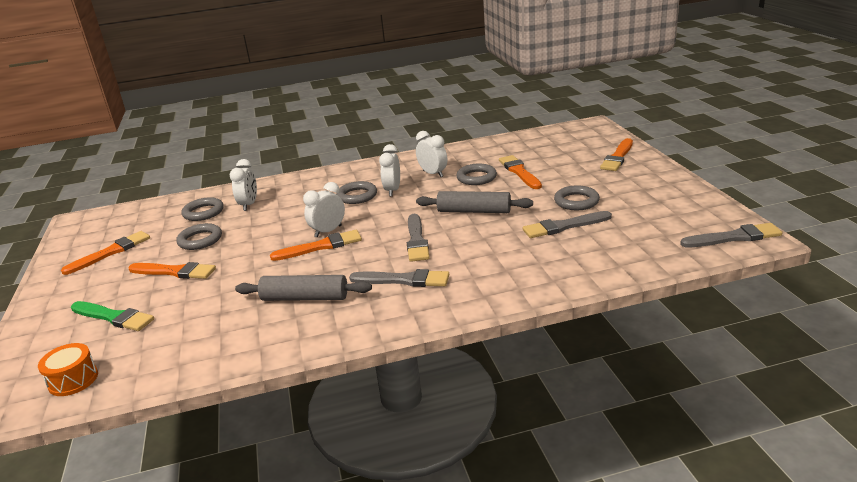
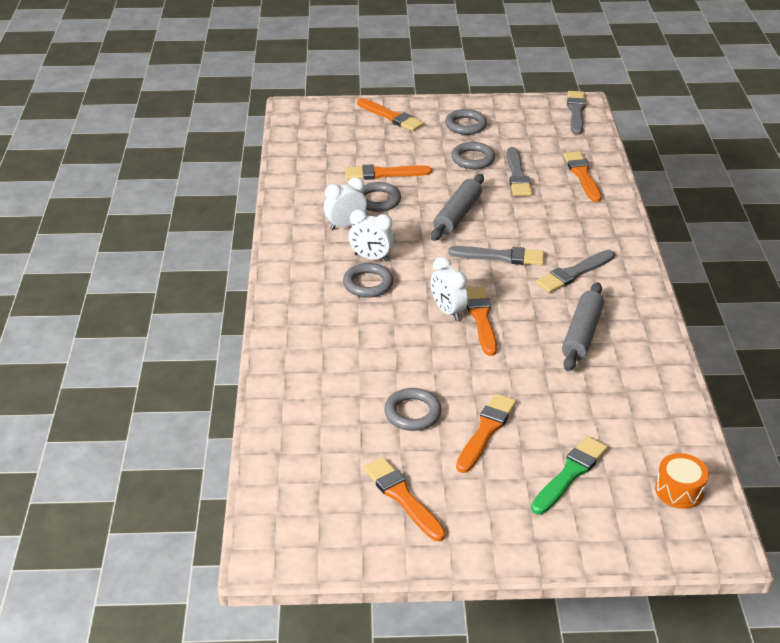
camera: 80 degrees left, 10 degrees up
(203, 212) = (329, 413): grey ring -> grey ring (465, 125)
(249, 205) = (333, 371): white clock -> none
(403, 280) = (574, 273): grey brush -> grey brush turned 150 degrees counterclockwise
(594, 260) = (582, 175): none -> orange brush

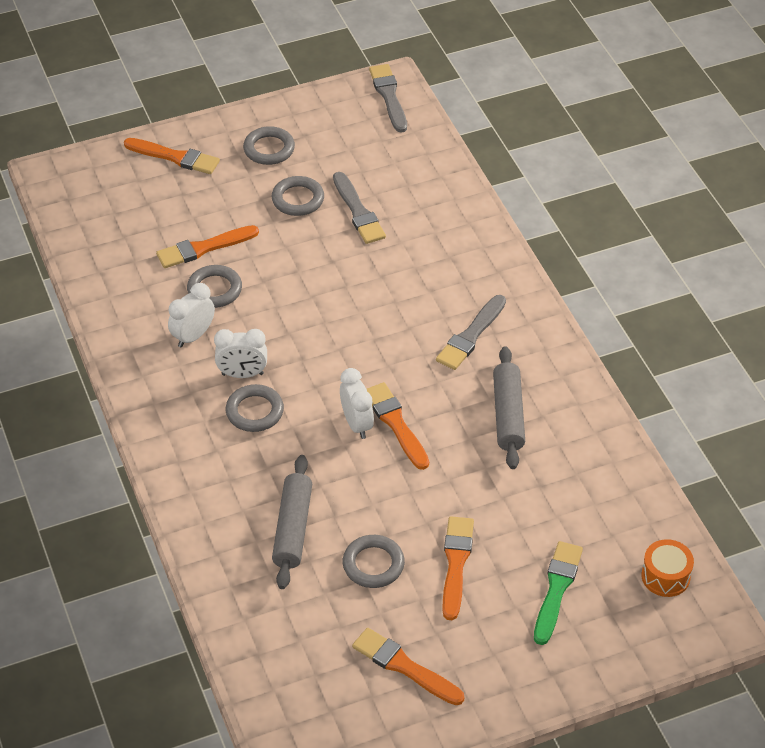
camera: 20 degrees left, 10 degrees up
(448, 311) = (357, 424): white clock -> white clock turned 150 degrees counterclockwise
(457, 215) = (314, 287): grey rolling pin -> grey rolling pin (293, 528)
(501, 256) = (384, 334): grey brush -> none
(582, 175) = (430, 193): orange brush -> none

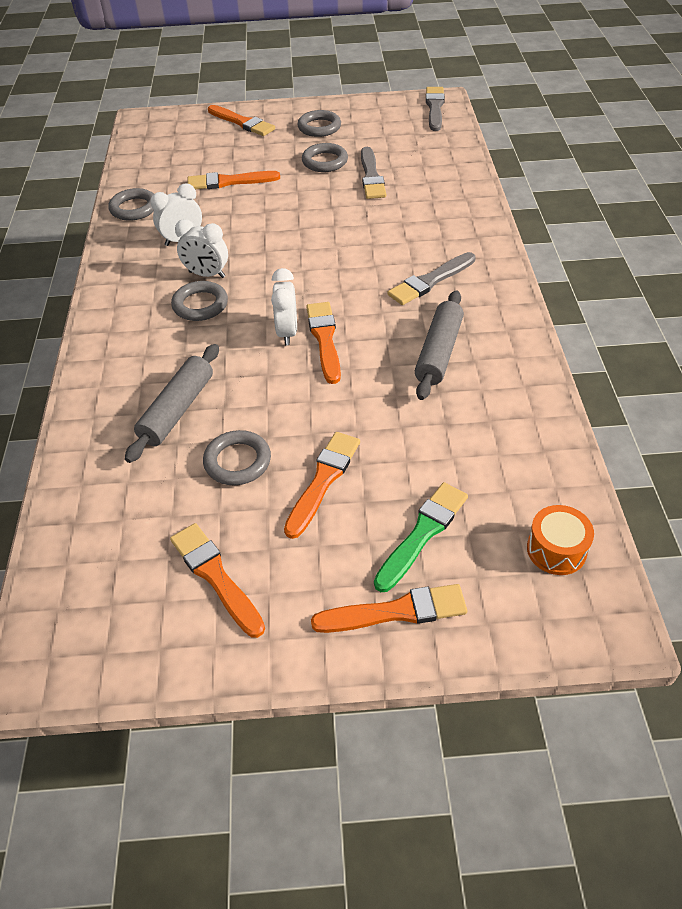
camera: 20 degrees right, 0 degrees up
(214, 290) = (220, 210): grey ring -> grey ring (134, 208)
(559, 656) = (396, 611): none -> orange brush

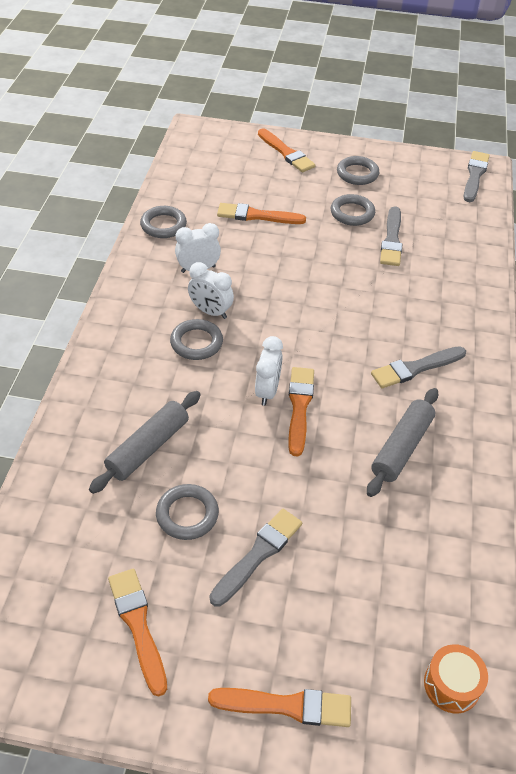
camera: 10 degrees right, 0 degrees up
(323, 480) = (258, 554): orange brush -> grey brush
(422, 533) = (333, 633): green brush -> none

